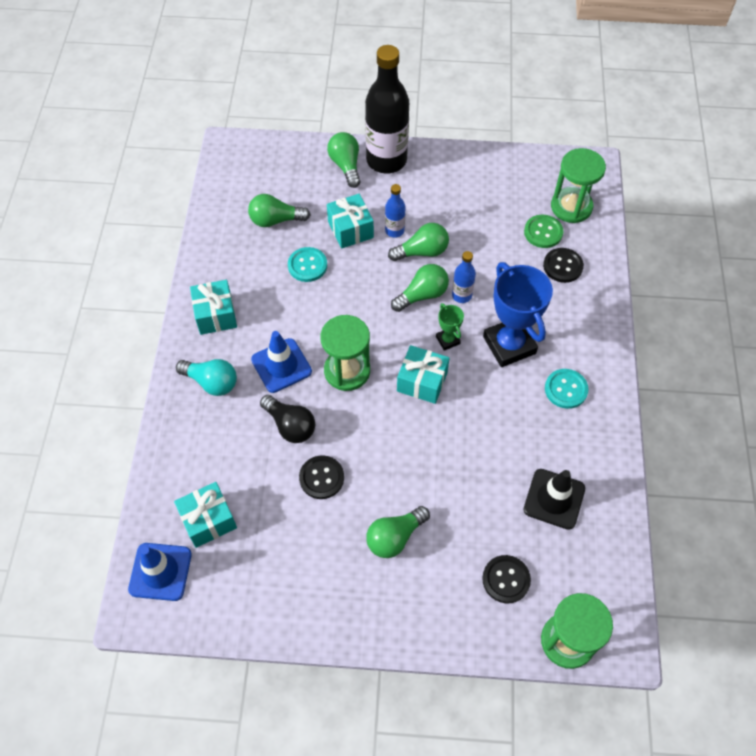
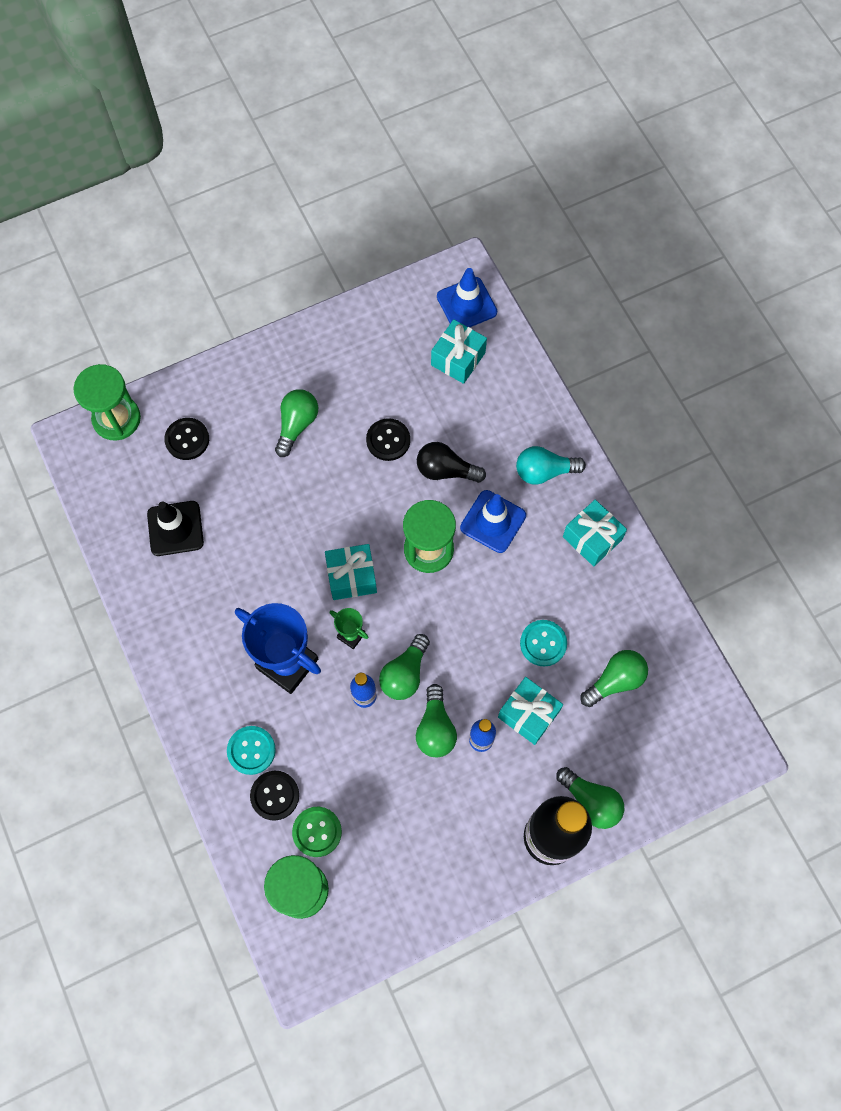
camera: 150 degrees right, 10 degrees up
(422, 252) = (435, 728): green light bulb -> green light bulb turned 45 degrees counterclockwise
(566, 389) = (209, 644): turquoise button -> turquoise button (251, 750)

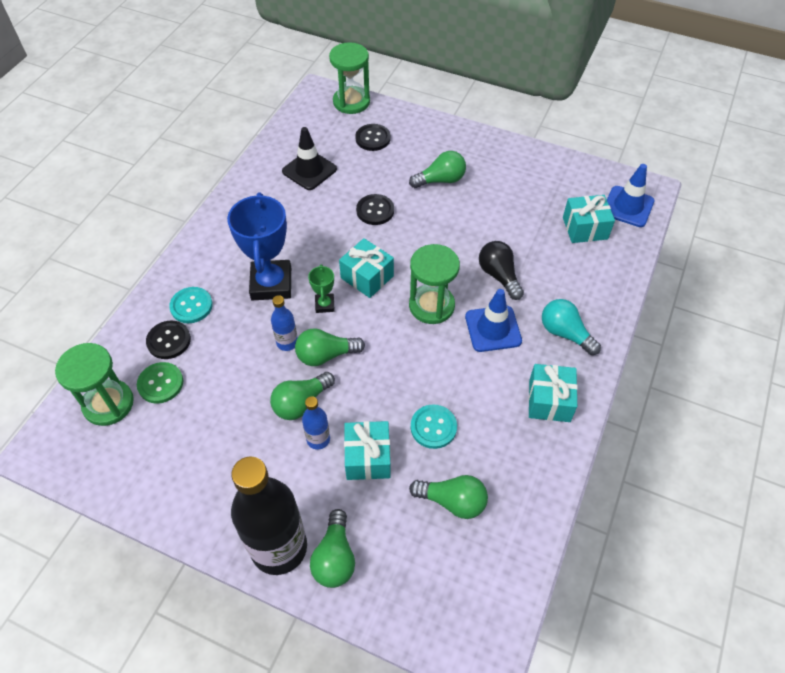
camera: 50 degrees right, 15 degrees down
(388, 440) = (484, 231): black button -> black button (375, 210)

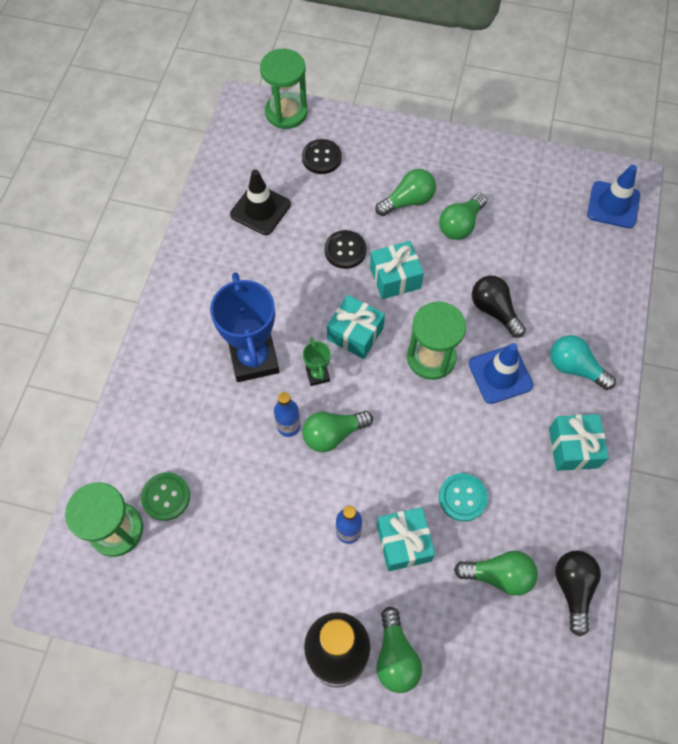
camera: 10 degrees left, 10 degrees up
(169, 341) = (160, 445): black button -> none
(191, 306) = (174, 399): turquoise button -> none
(301, 403) = (320, 494): green light bulb -> green light bulb (460, 225)
(523, 525) = (573, 588): none -> black light bulb
(585, 228) = (573, 238): turquoise gift -> turquoise gift (395, 278)

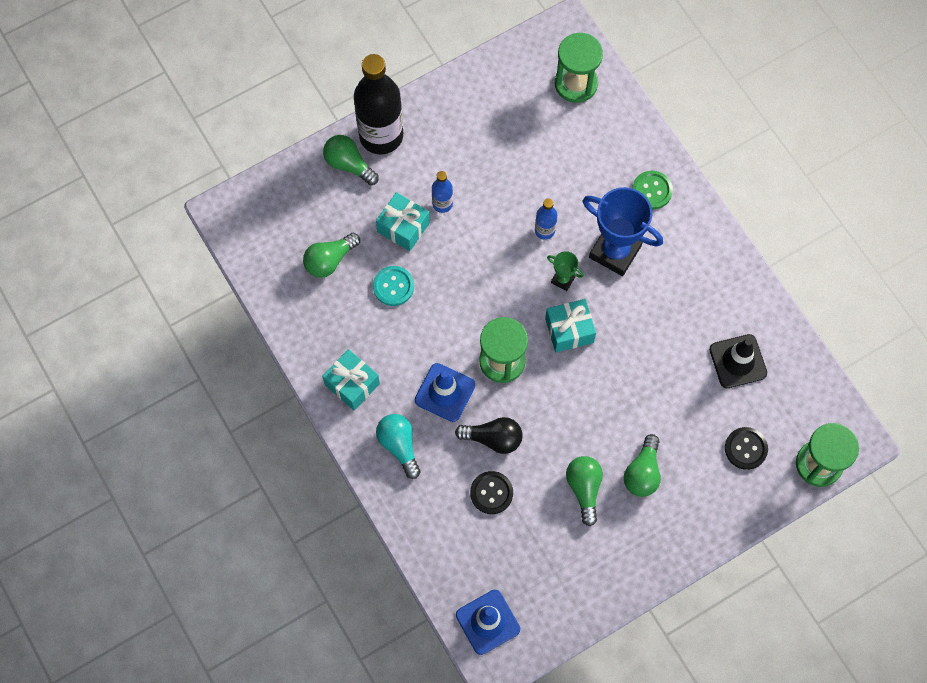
camera: 135 degrees right, 5 degrees up
(166, 497) = (569, 125): green button -> green button (652, 190)
(333, 434) = (512, 251): green light bulb -> none
(345, 250) = (643, 386): black button -> black button (491, 493)
(395, 278) = (586, 398): turquoise gift -> none
(573, 588) = (279, 293): black light bulb -> none
(575, 368) = (399, 445): turquoise light bulb -> turquoise light bulb turned 105 degrees counterclockwise

